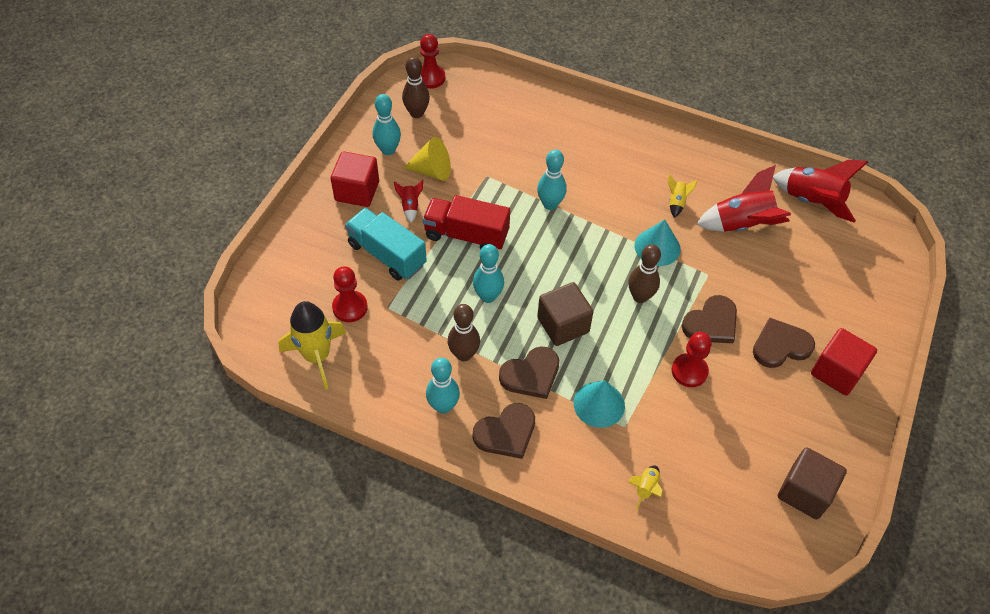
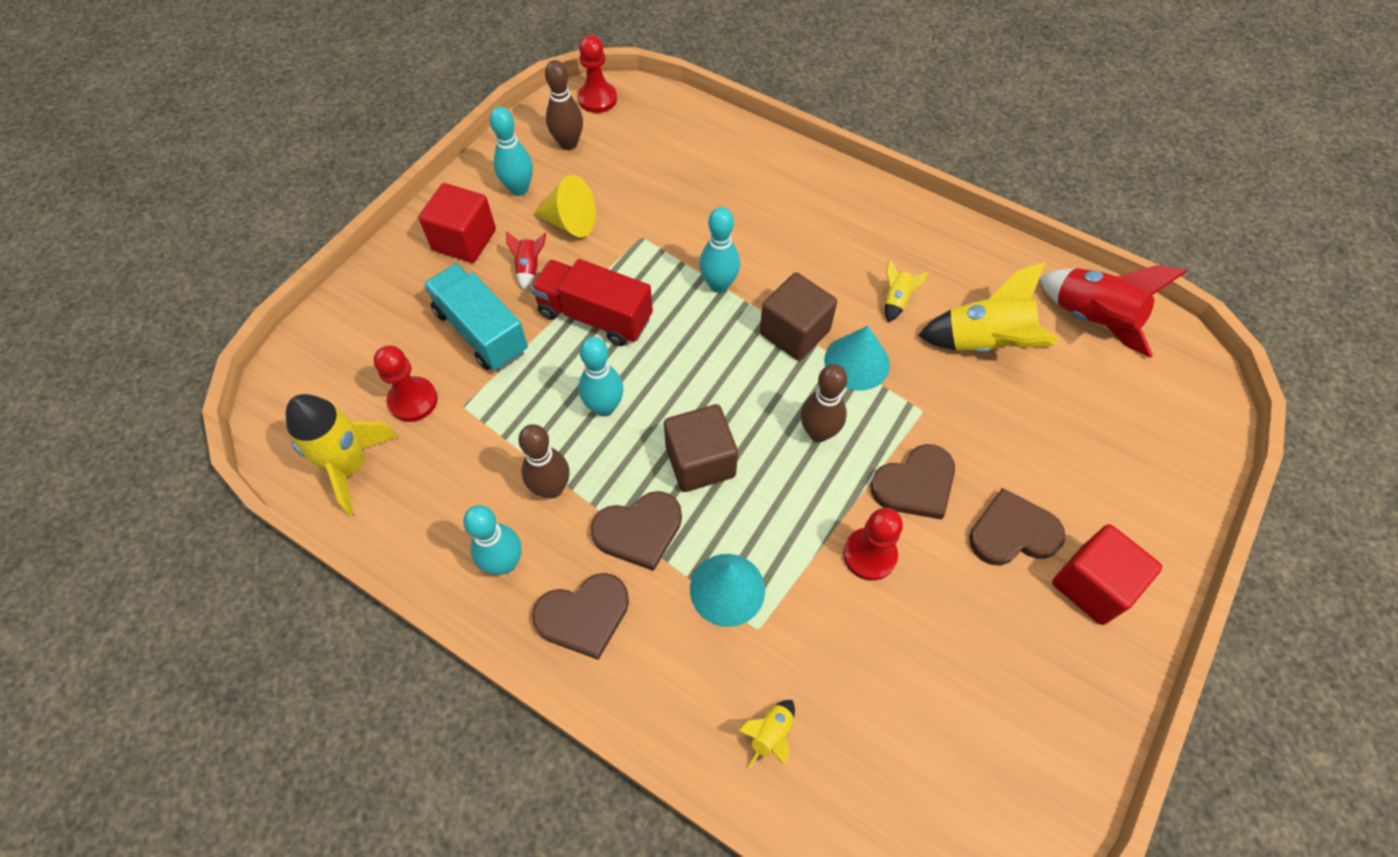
camera: 10 degrees right, 5 degrees up
(742, 225) = (984, 343): red rocket -> yellow rocket
(805, 492) = (1014, 776): brown cube -> brown cube (794, 332)

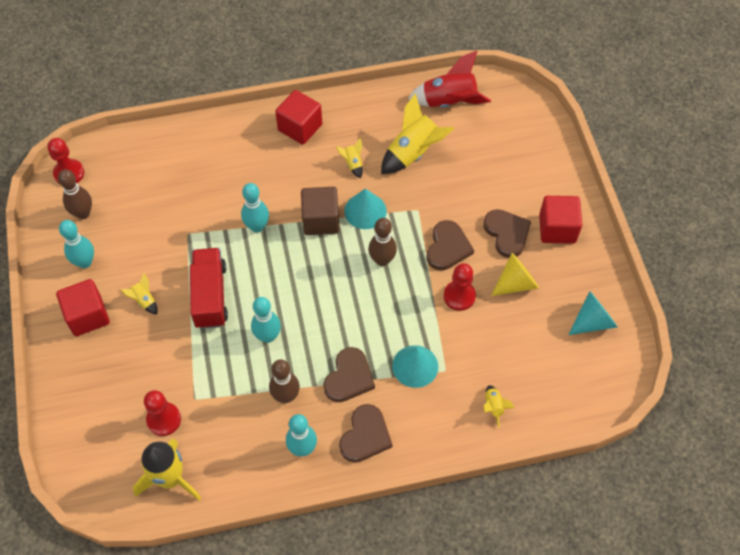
camera: 45 degrees left, 0 degrees up
(481, 331) = (158, 354): turquoise truck -> none
(529, 268) = (144, 300): red rocket -> yellow rocket
(570, 222) = (138, 257): yellow cone -> yellow cone (516, 283)
(595, 316) = (210, 296): red truck -> red truck turned 105 degrees clockwise
(700, 461) = (342, 321): brown cube -> none
(876, 219) = (300, 127): none -> red cube
(1012, 532) = (507, 233): brown heart -> brown heart turned 120 degrees clockwise
(1024, 753) = (593, 321): none -> turquoise cone

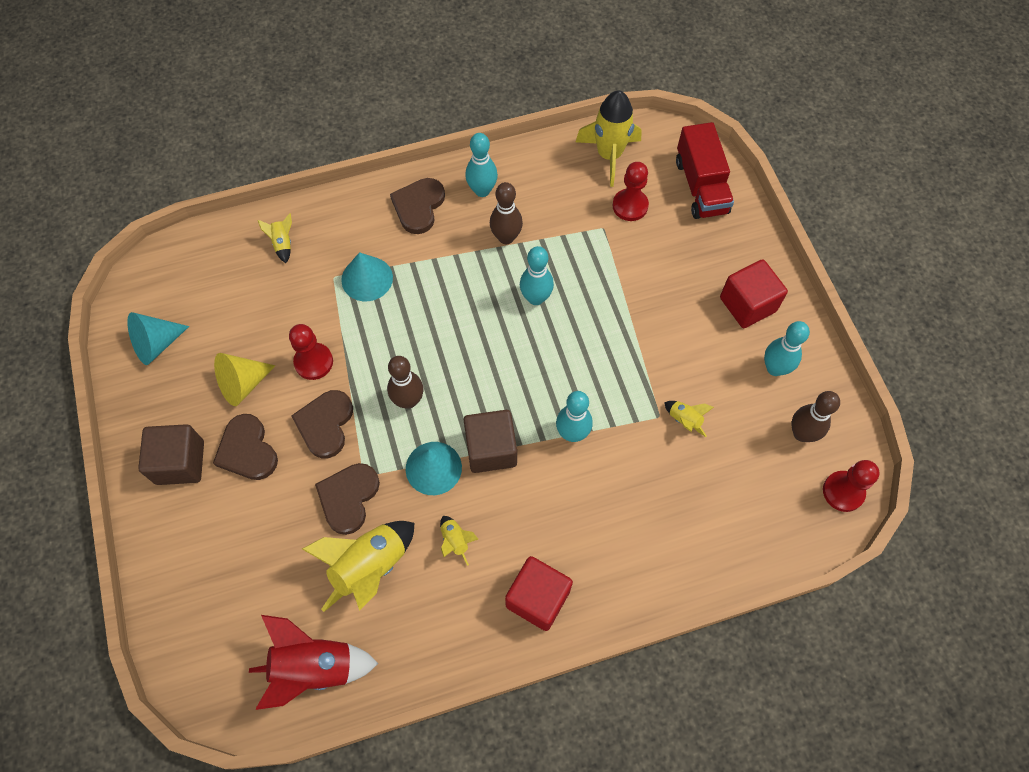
camera: 175 degrees right, 5 degrees up
(144, 300) = (688, 327): yellow rocket -> yellow rocket (684, 420)
(210, 296) = (611, 339): red truck -> red truck (701, 186)
(349, 377) = (440, 261): brown heart -> brown heart (348, 498)
(557, 229) = (180, 462): red cube -> brown cube

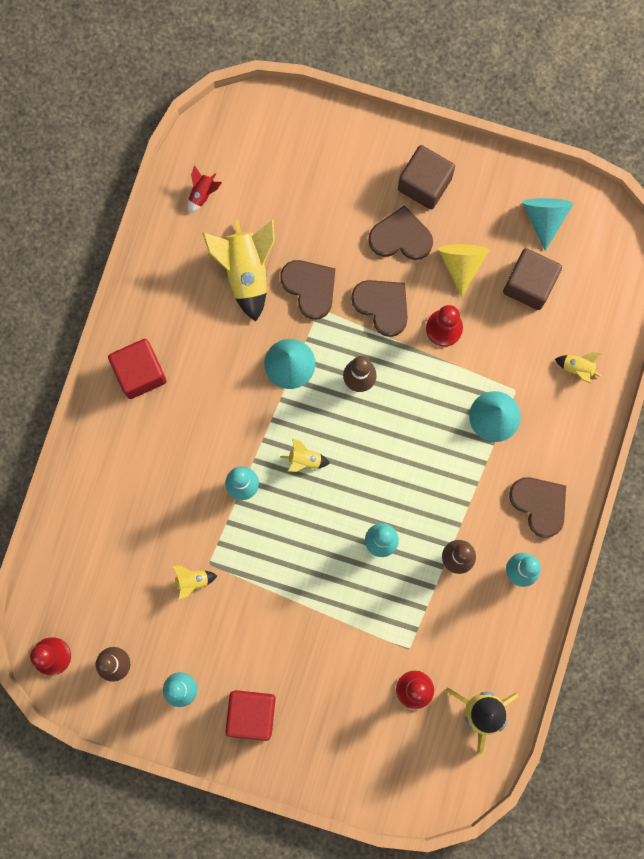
camera: 125 degrees right, 15 degrees up
(314, 667) = (202, 194): red rocket -> red rocket, size x0.47
(455, 541) = (222, 343): yellow rocket -> yellow rocket (304, 460)
(491, 449) = (274, 416): brown cube -> brown cube (529, 284)
(701, 186) = (391, 769): red truck -> none

